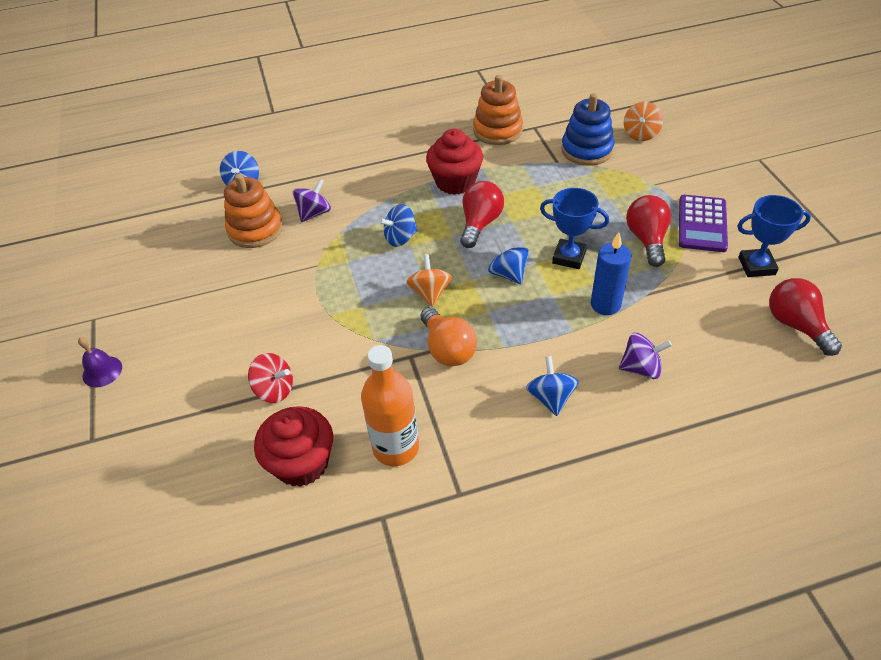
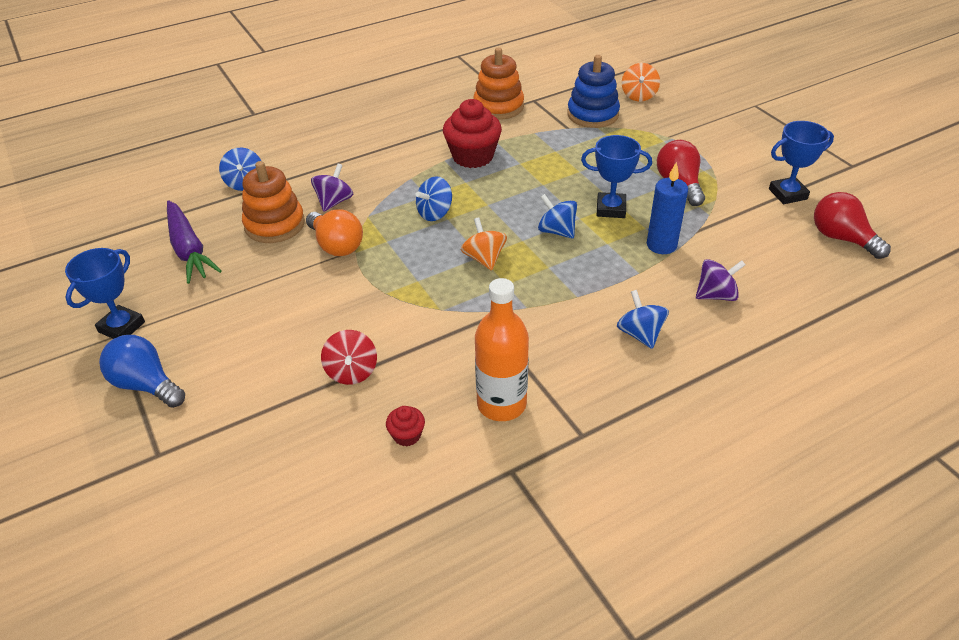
camera: 15 degrees left, 5 degrees down
(99, 312) = (122, 327): none -> blue trophy
(102, 371) = (146, 385): purple bell -> blue light bulb
(176, 244) = (189, 249): none -> purple carrot
(274, 389) = (352, 371): red spinning top -> red spinning top turned 75 degrees clockwise
(301, 463) = (407, 435): red cupcake -> red cupcake, size x0.47
(448, 349) = (521, 306): orange light bulb -> orange light bulb (336, 245)
(480, 223) = (512, 190): red light bulb -> none
(702, 224) = (725, 165): purple calculator -> none

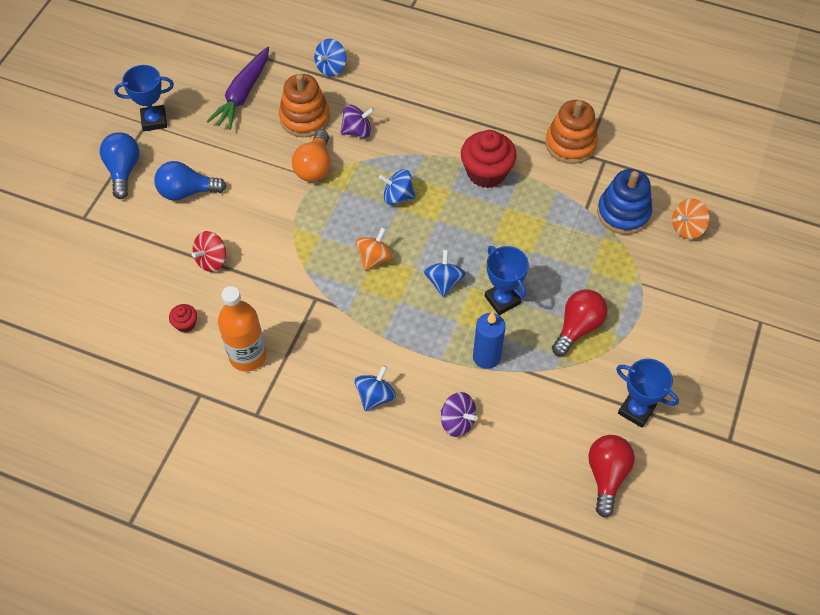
camera: 50 degrees right, 15 degrees up
(243, 347) = (187, 192): none -> blue light bulb

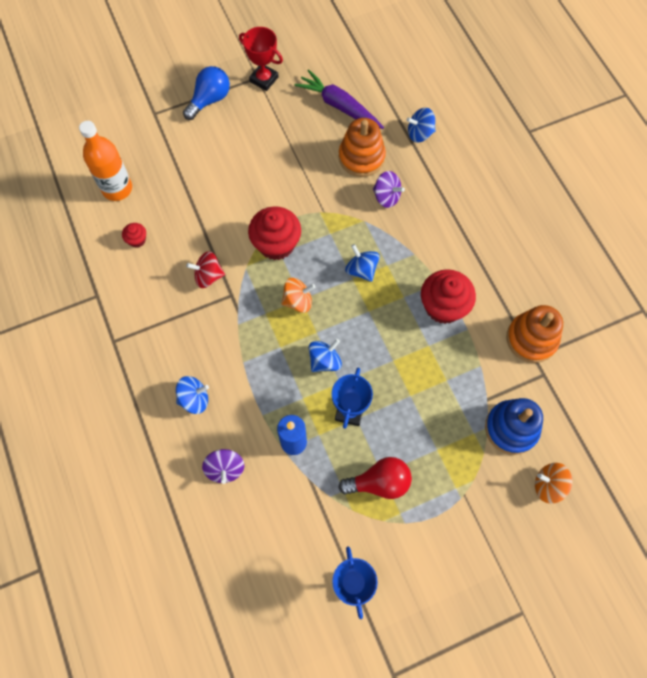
camera: 45 degrees right, 10 degrees up
(154, 120) = (264, 79): blue trophy -> red trophy
(187, 192) = (231, 148): blue light bulb -> none
(212, 260) = (197, 210): red spinning top -> red spinning top (208, 276)
(243, 94) = (339, 106): purple carrot -> purple carrot turned 60 degrees clockwise
(248, 356) = (149, 296): orange bottle -> orange bottle (117, 189)
(309, 232) = (276, 244): none -> red cupcake
(314, 167) = (329, 199): orange light bulb -> none
(606, 475) = (278, 608): red light bulb -> none

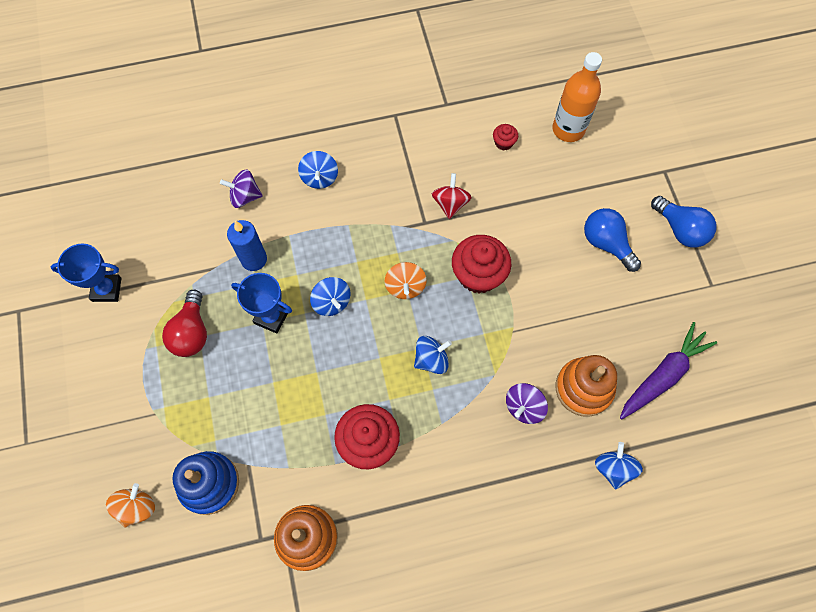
camera: 100 degrees right, 0 degrees up
(231, 151) = (606, 243): none -> blue light bulb
(264, 79) = (708, 293): red trophy -> none

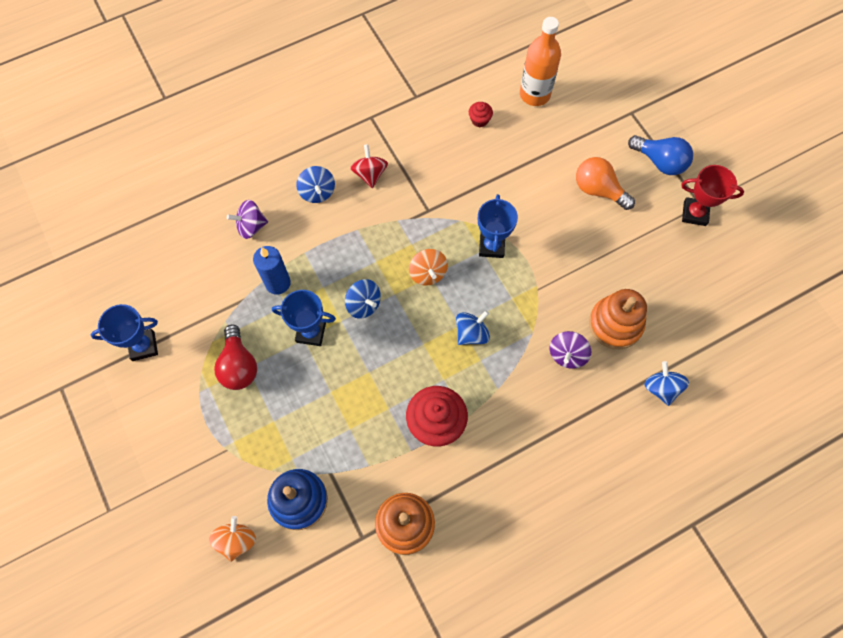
camera: 15 degrees left, 0 degrees up
(450, 204) = (447, 187): red spinning top -> red spinning top (370, 174)
(478, 275) = (491, 246): red cupcake -> blue trophy
(606, 243) = (598, 190): blue light bulb -> orange light bulb
(663, 375) = (681, 294): purple carrot -> none
(702, 293) = (694, 213): none -> red trophy

